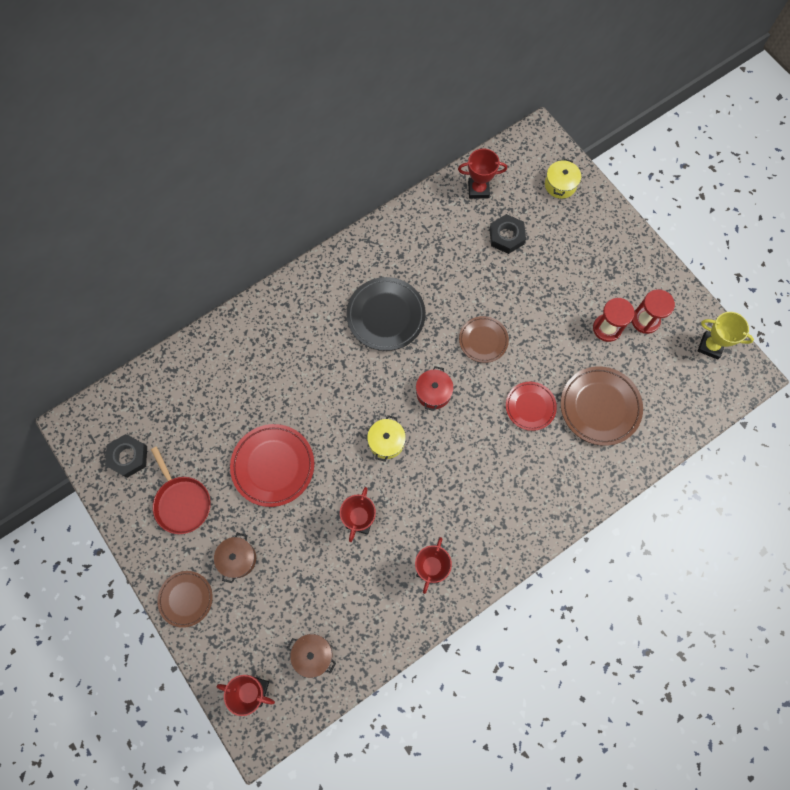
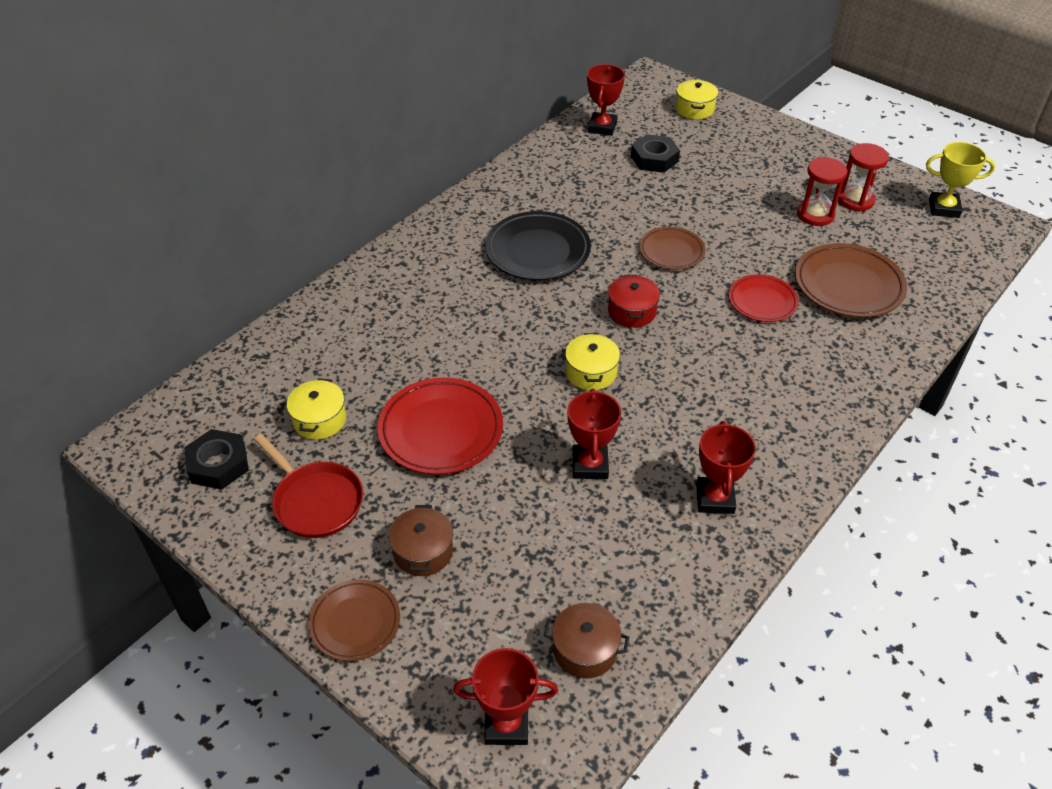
camera: 15 degrees left, 25 degrees down
(198, 436) = (319, 420): none -> yellow pot
(478, 189) = (602, 127): red trophy -> red trophy turned 60 degrees counterclockwise

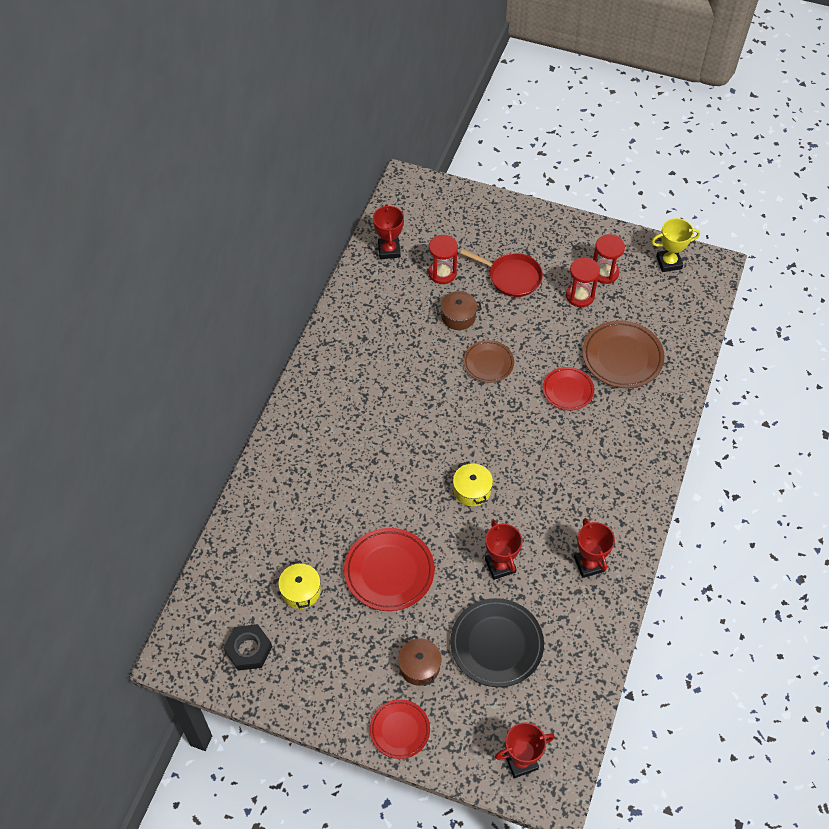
camera: 20 degrees left, 10 degrees up
(316, 501) = (330, 654): red pan -> red pan (512, 277)
(355, 622) = (400, 730): brown plate -> red plate
(538, 251) = (390, 392): black plate -> black plate (496, 644)
(585, 650) = (548, 698): brown pot -> brown pot (458, 316)
(632, 311) = (480, 428): red pot -> none
(654, 159) = (442, 273): black nut -> red hourglass
(694, 109) = (454, 210): yellow pot -> none

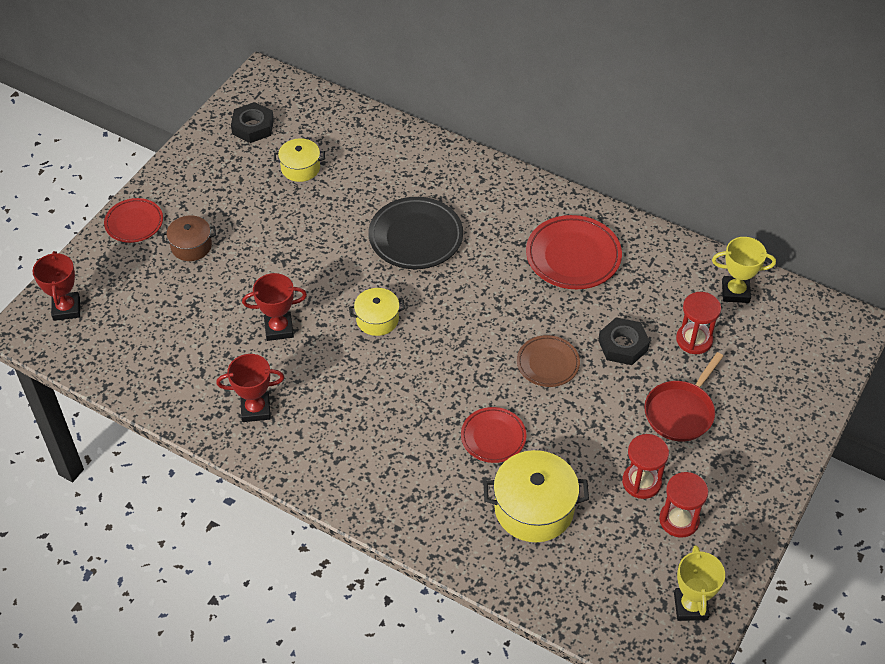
camera: 100 degrees right, 5 degrees down
(389, 250) = (735, 292): red trophy -> yellow trophy
(389, 571) = (300, 236): red plate -> red plate (573, 256)
(458, 316) = (623, 345): brown pot -> black nut
(496, 644) = (192, 310): black plate -> black plate (415, 237)
(622, 357) = (534, 508): brown plate -> yellow pot

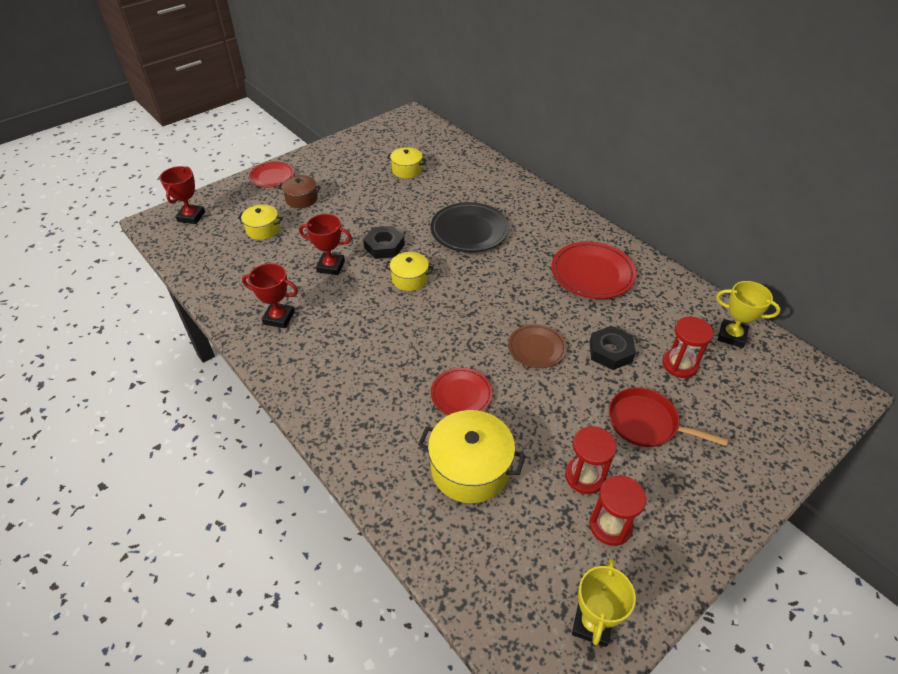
camera: 20 degrees right, 5 degrees down
(169, 302) = (263, 229): none -> yellow pot
(253, 127) = (388, 140): black nut -> black nut (384, 246)
(681, 412) = (646, 423): red pan -> red pan turned 60 degrees clockwise

